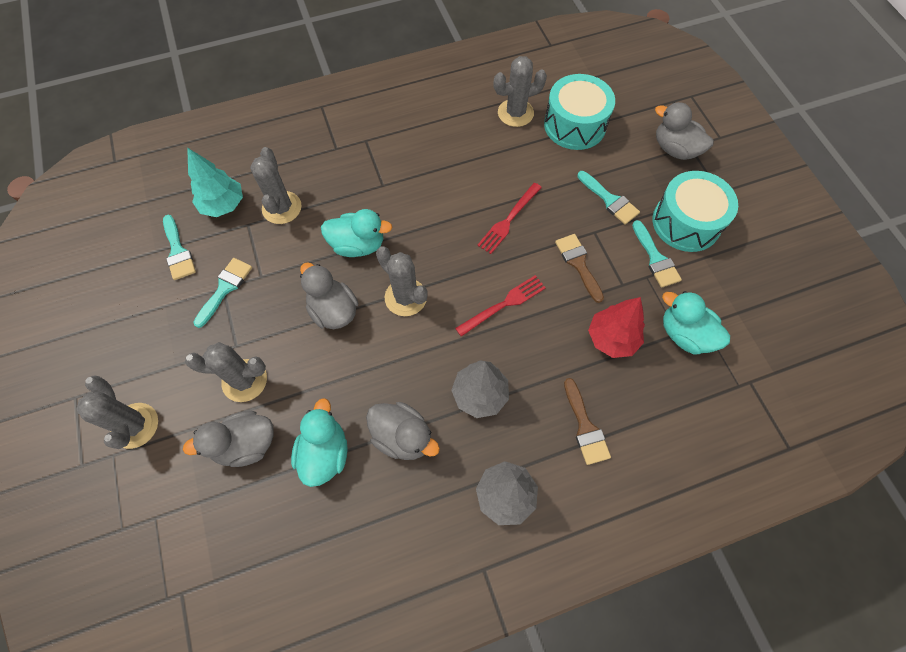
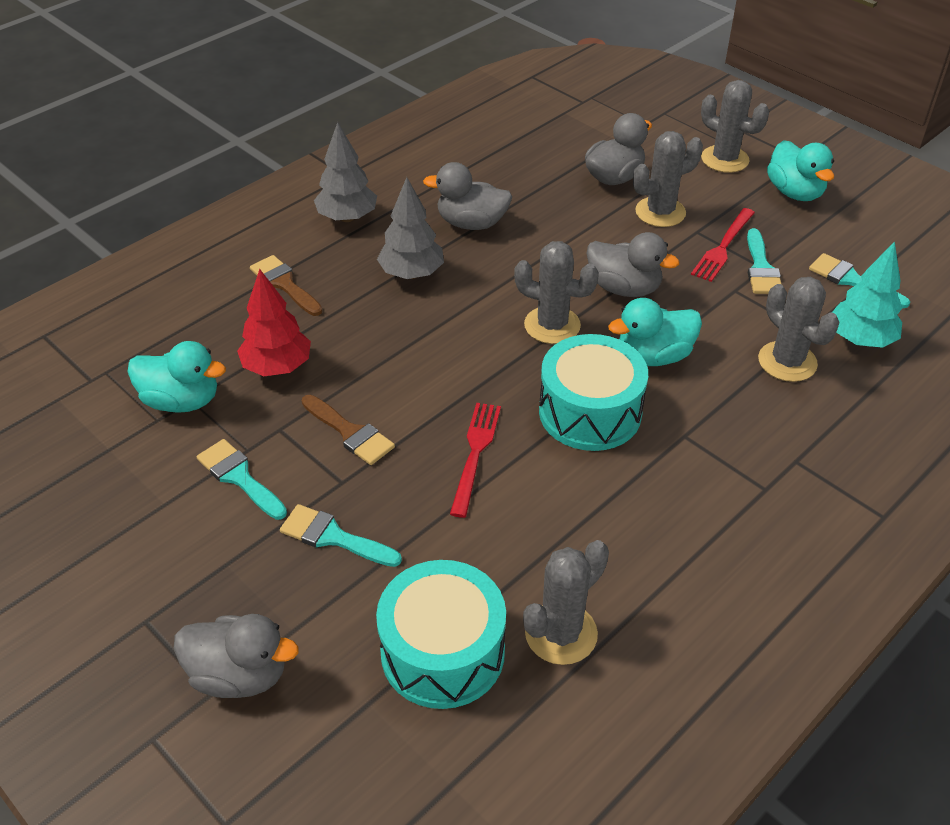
camera: 155 degrees right, 20 degrees down
(325, 453) = (537, 193): turquoise duck -> turquoise duck (794, 192)
(504, 304) = (428, 357): red fork -> red fork (723, 247)
(686, 222) = (199, 546): turquoise drum -> turquoise drum (590, 412)

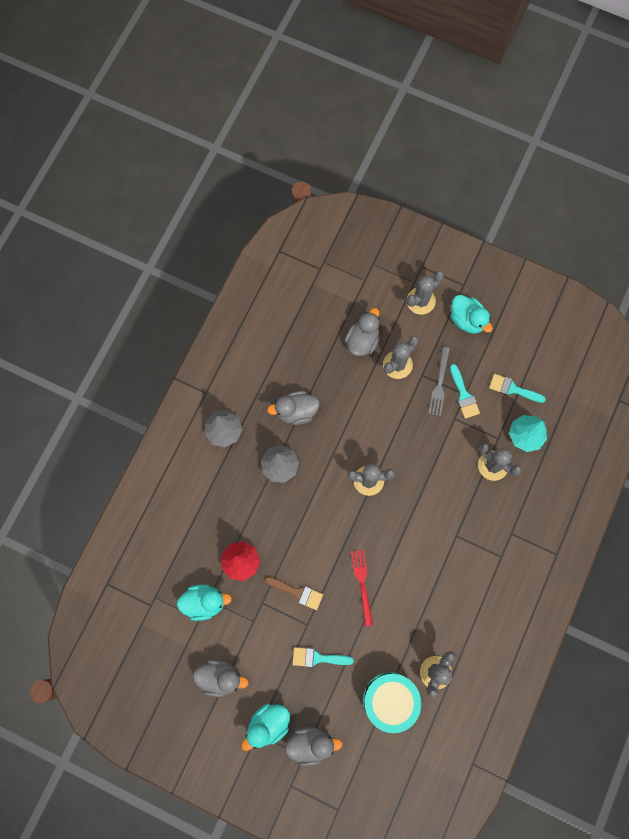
camera: 20 degrees left, 30 degrees up
(239, 477) = (257, 639): turquoise brush -> none
(284, 284) = (215, 499): brown brush -> none
(590, 412) = (407, 536): turquoise drum -> none
(624, 288) = (396, 437): grey duck -> grey duck (220, 677)
(653, 356) = (426, 485): turquoise duck -> turquoise duck (268, 724)
(723, 247) = (439, 384): red fork -> grey fork
(725, 159) = (420, 301): grey cactus -> grey cactus turned 60 degrees counterclockwise

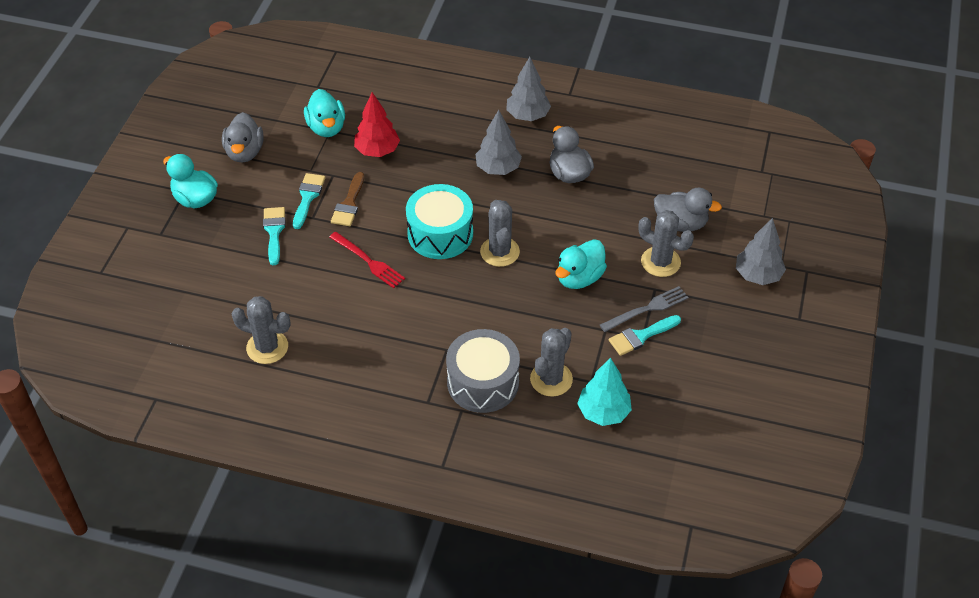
camera: 80 degrees right, 25 degrees down
(311, 743) = (175, 238): grey duck -> none
(362, 583) = (369, 261): red fork -> red fork turned 60 degrees clockwise
(390, 700) = (229, 306): turquoise drum -> turquoise drum (440, 234)
(420, 301) = (757, 275): grey cactus -> grey tree
(439, 384) = (647, 308): grey fork -> grey fork turned 150 degrees clockwise
(467, 320) = (749, 328): turquoise duck -> turquoise duck (579, 278)
(489, 514) = (483, 382): none -> grey drum
(512, 389) = (667, 390): turquoise brush -> turquoise brush (308, 197)

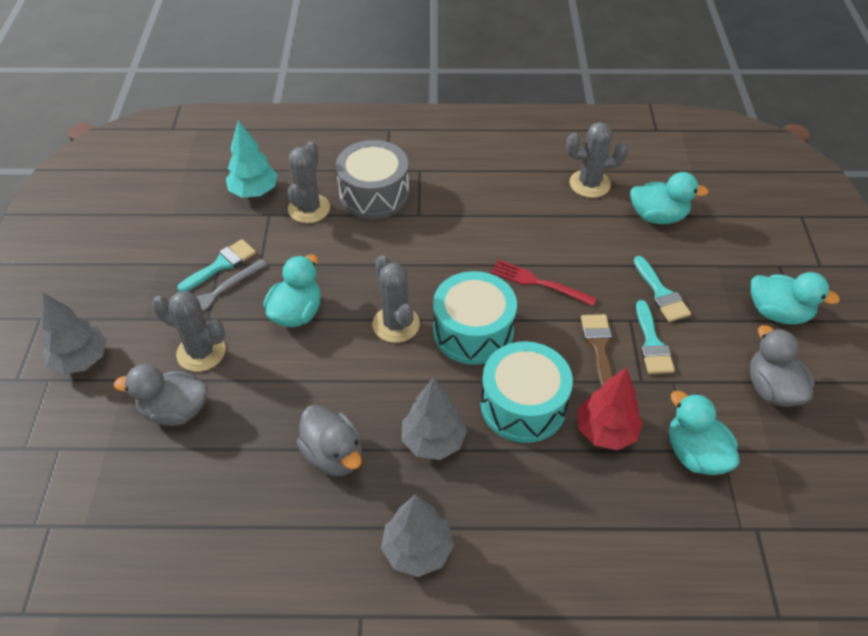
camera: 165 degrees right, 0 degrees up
(227, 299) = (658, 216): none -> turquoise duck
(426, 177) = (523, 405): none -> turquoise drum

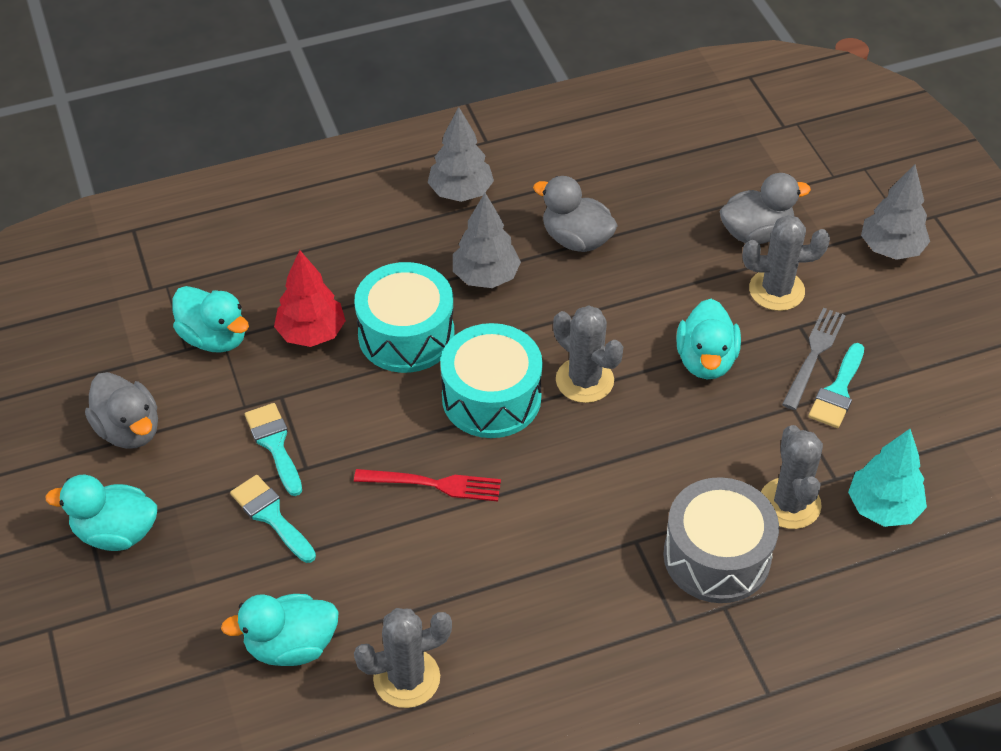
camera: 160 degrees right, 0 degrees up
(598, 346) = (338, 423): brown brush -> none

